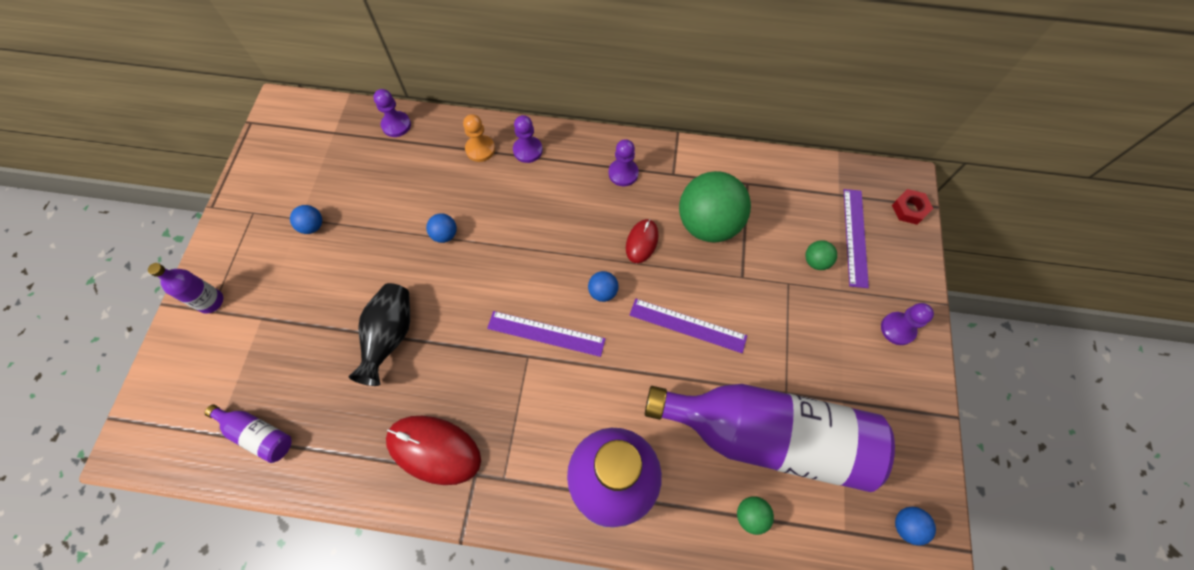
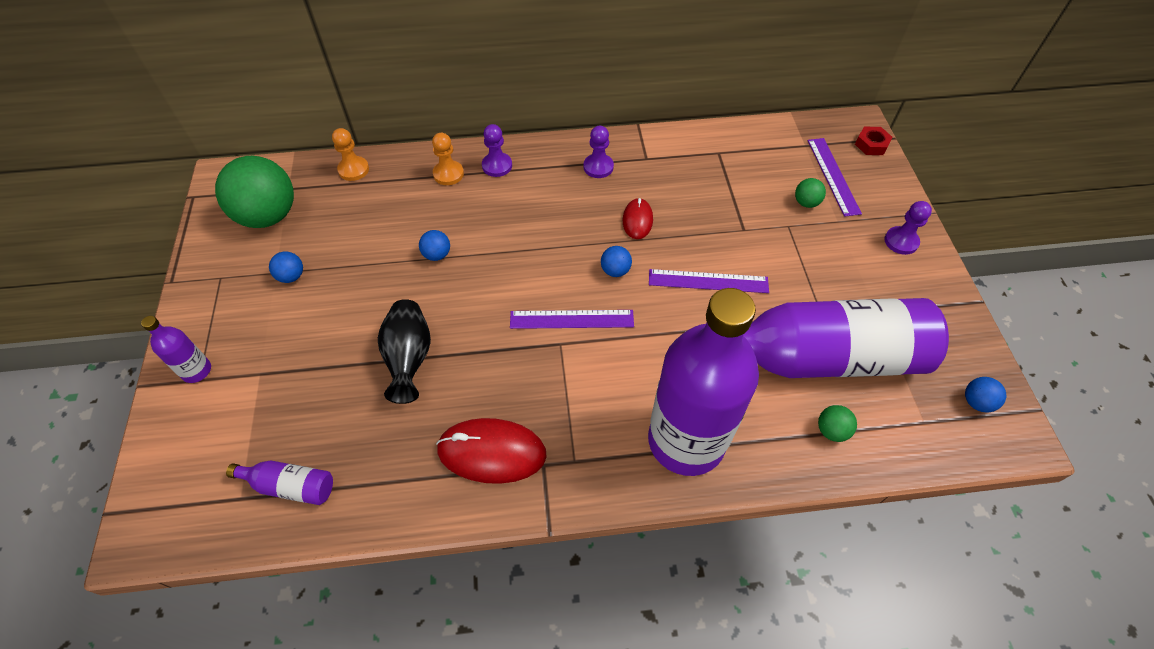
camera: 15 degrees left, 10 degrees down
(396, 125) = (353, 169): purple pawn -> orange pawn
(708, 224) = (695, 192): green ball -> green ball (268, 216)

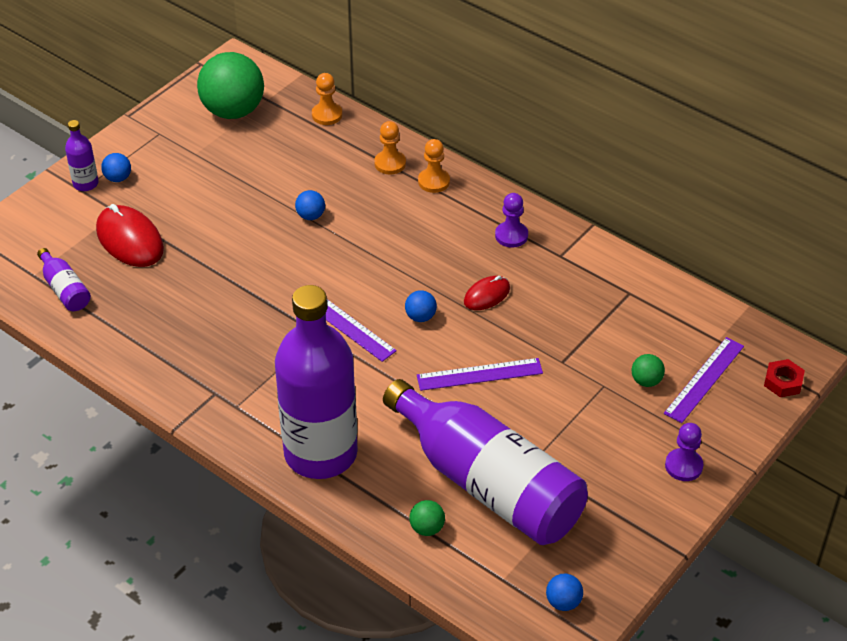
camera: 45 degrees right, 10 degrees down
(291, 276) = (202, 163): blue ball -> blue ball (118, 178)
(409, 358) = (212, 269): black vase -> none
(491, 452) = (194, 361): red mouse -> red mouse (130, 240)
(497, 166) = (434, 181): purple pawn -> orange pawn
(708, 281) = (479, 374): purple ruler -> purple ruler turned 60 degrees counterclockwise

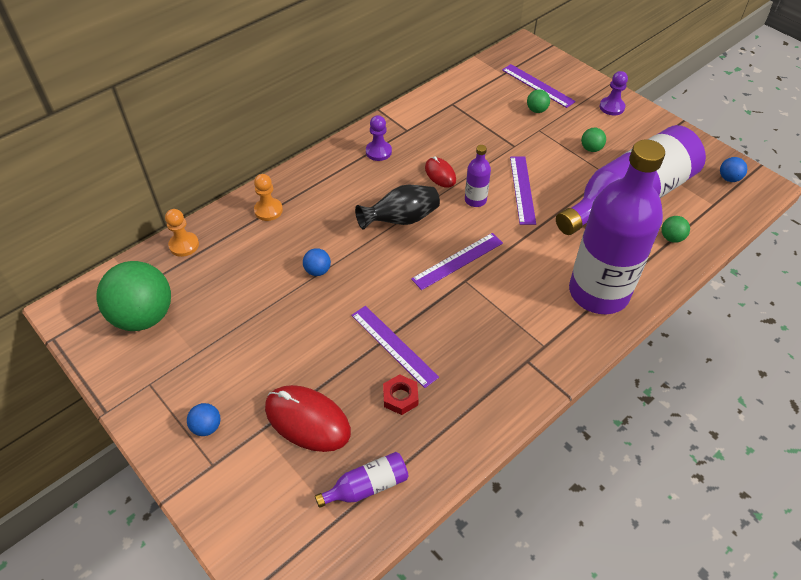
camera: 80 degrees left, 5 degrees up
(85, 184) = (204, 460): purple bottle -> purple bottle (475, 200)
(130, 240) = (307, 420): red mouse -> red mouse turned 60 degrees clockwise
(221, 287) = (393, 345): none -> purple ruler
(400, 270) = (401, 220): none -> black vase
(420, 317) = (456, 214): blue ball -> none
(434, 181) = (301, 186): orange pawn -> none
(581, 443) = (591, 149): none -> green ball
(783, 382) = (543, 55): red nut -> red nut (400, 397)

